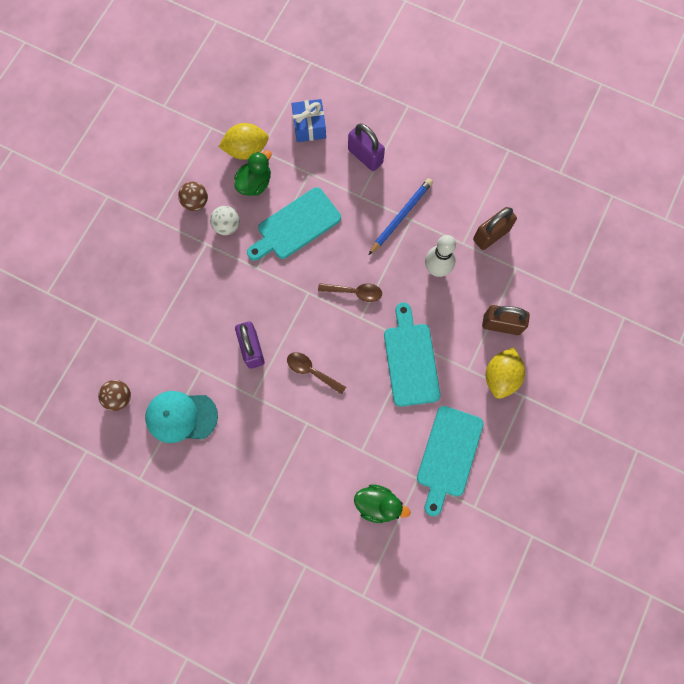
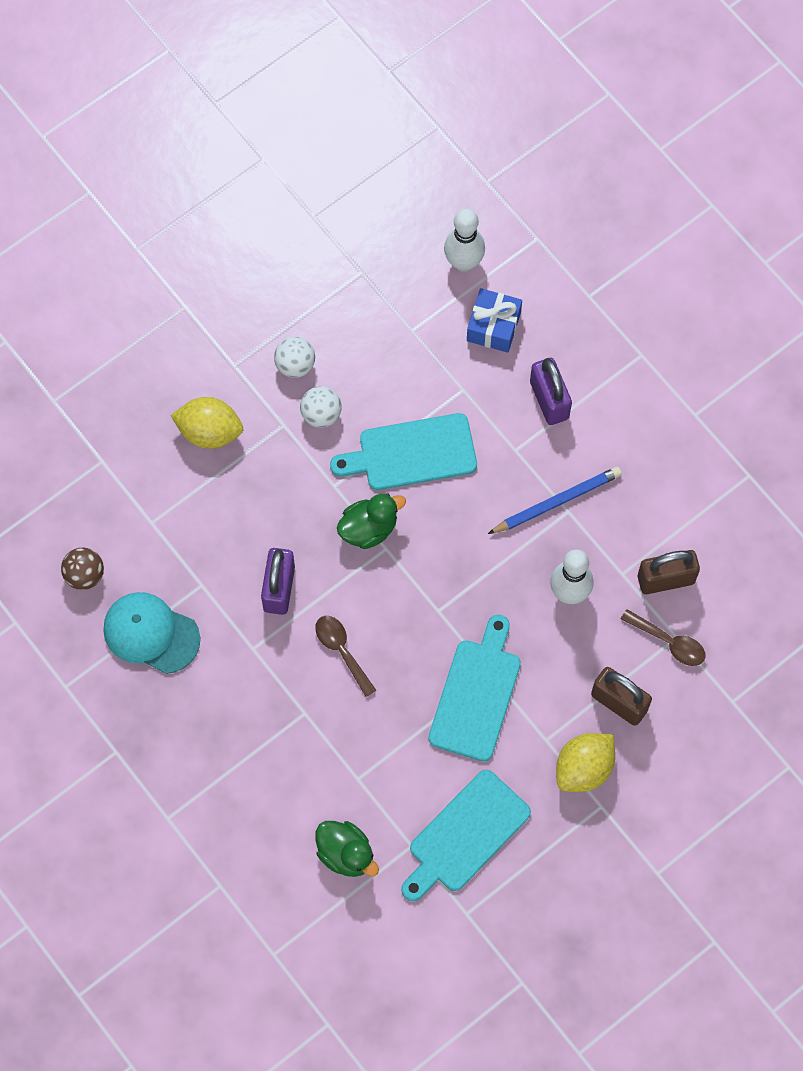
camera: 25 degrees right, 5 degrees down
(196, 202) = (295, 365): brown ball -> white ball
(246, 150) = (394, 323): yellow lemon -> yellow lemon (209, 432)
(255, 183) = (384, 373): green duck -> green duck (369, 528)
(272, 95) = (463, 262): none -> white bowling pin
(355, 292) = (447, 575): brown spoon -> brown spoon (669, 642)

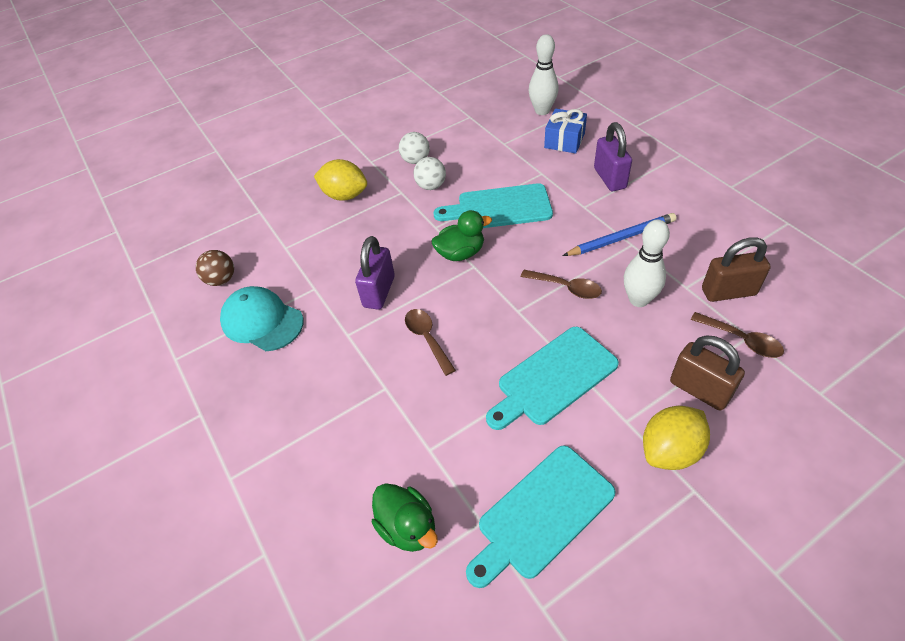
camera: 10 degrees right, 20 degrees down
(476, 694) = (553, 378): turquoise cutting board -> turquoise cutting board turned 150 degrees counterclockwise
(492, 577) = (566, 288): none -> brown spoon

